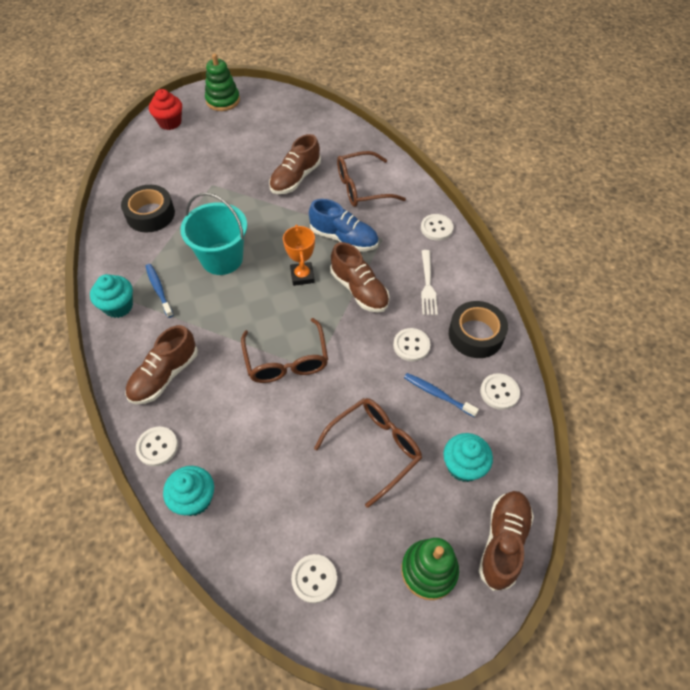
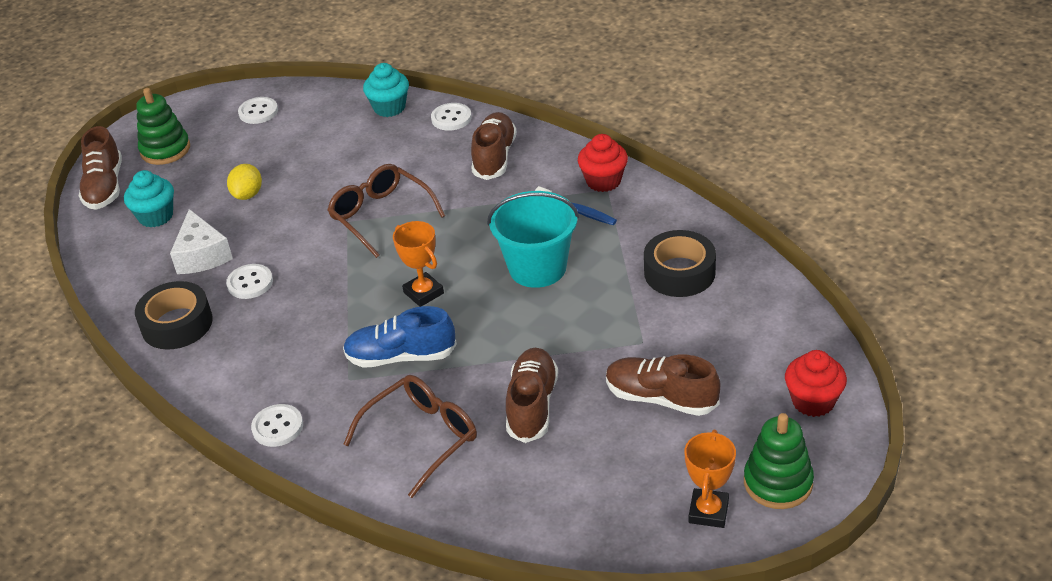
camera: 155 degrees right, 15 degrees down
(118, 306) = (603, 181): turquoise cupcake -> red cupcake
(261, 103) = (708, 511): none -> orange trophy
(359, 290) = (343, 309): brown shoe -> brown shoe (661, 398)
(375, 448) = (248, 194): brown glasses -> yellow lemon
(427, 284) = (258, 350): white fork -> none
(437, 394) = (202, 255): blue toothbrush -> white cheese
(499, 392) = (134, 284): white button -> none

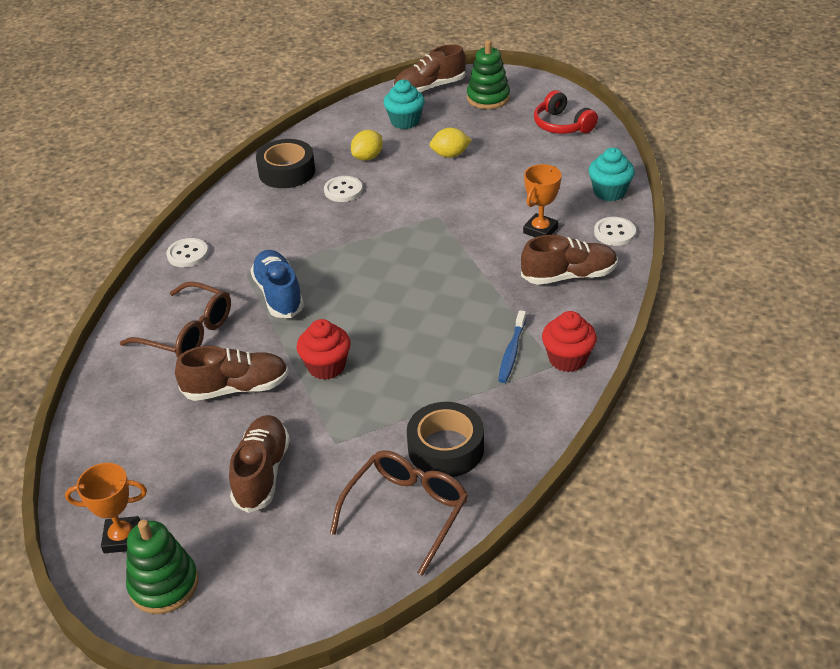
camera: 70 degrees right, 0 degrees up
(202, 255) = (368, 157): white cheese -> yellow lemon
(258, 112) = (562, 125): white button -> red headphones
(380, 215) = (453, 232): brown glasses -> brown glasses (407, 511)
(423, 293) = (360, 285): orange trophy -> orange trophy (540, 230)
(537, 268) = (417, 346): turquoise bucket -> none
(813, 401) = (280, 595): red cupcake -> red cupcake (326, 367)

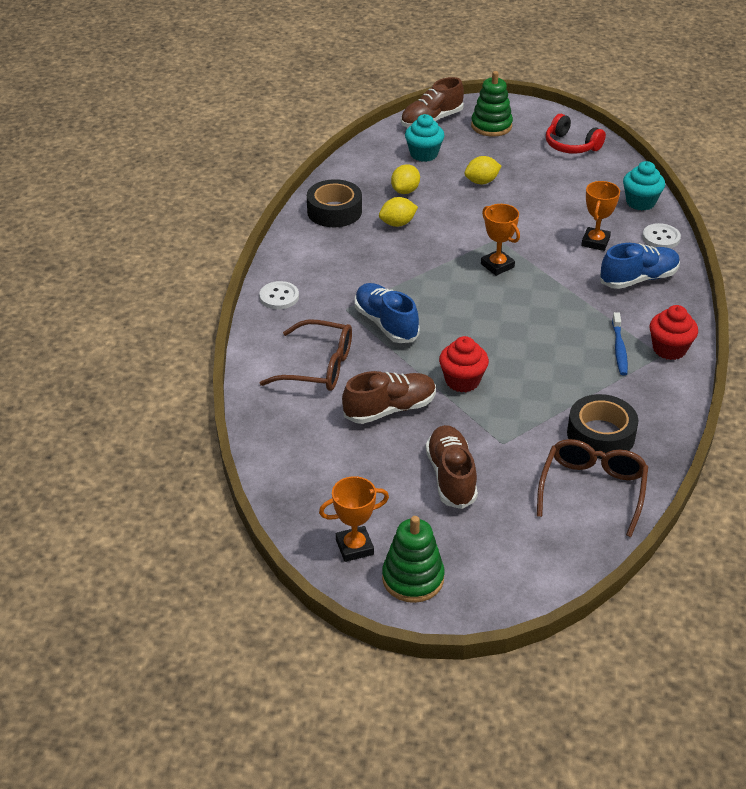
camera: 15 degrees left, 0 degrees up
(343, 190) = (397, 223): white button -> yellow lemon
(424, 245) = (497, 265): none -> orange trophy
(569, 276) = (638, 279): brown shoe -> blue shoe

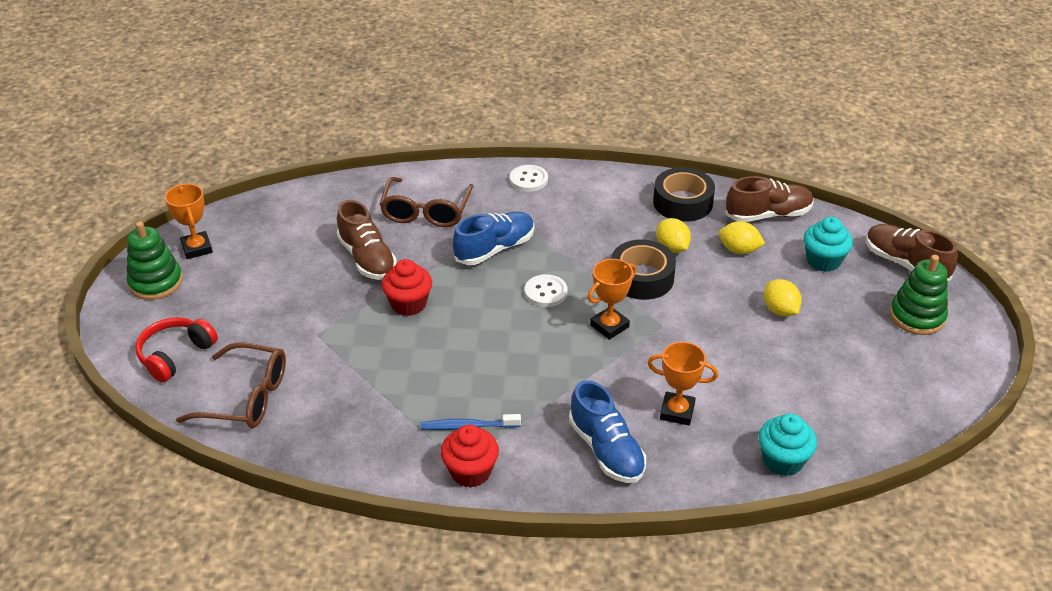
camera: 85 degrees right, 0 degrees up
(451, 477) = (274, 301): brown shoe -> brown shoe (768, 215)
(571, 145) = (901, 393): red headphones -> red headphones (175, 355)
(600, 435) = (325, 406): black tape -> black tape (642, 278)
(661, 238) = (703, 478): white button -> white button (546, 292)

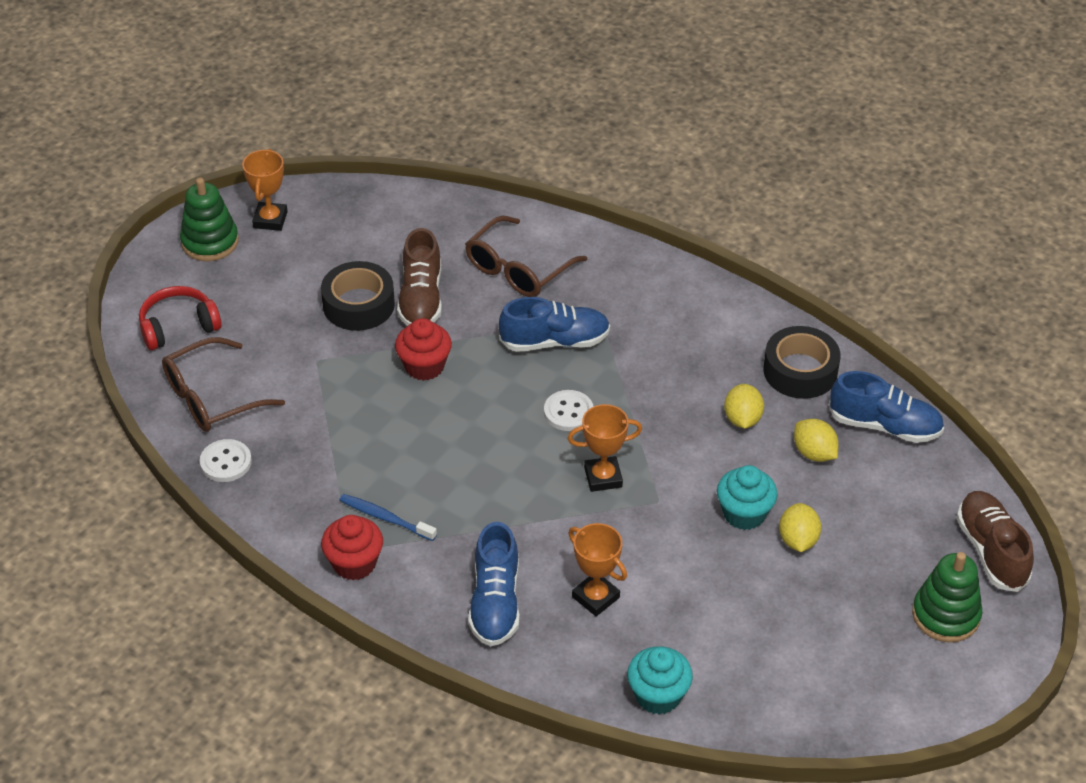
camera: 30 degrees right, 5 degrees up
(247, 397) = (211, 398): brown glasses -> brown glasses turned 105 degrees clockwise
(528, 180) = (653, 275): white button -> white button (226, 462)
(642, 278) = (681, 439): black tape -> black tape (358, 305)
(768, 215) = (884, 426): brown shoe -> blue shoe
(823, 261) = (898, 506): turquoise cupcake -> turquoise cupcake (744, 514)

